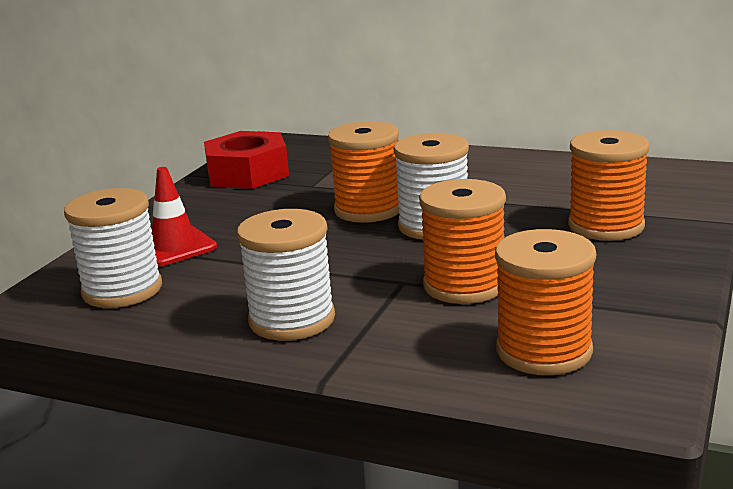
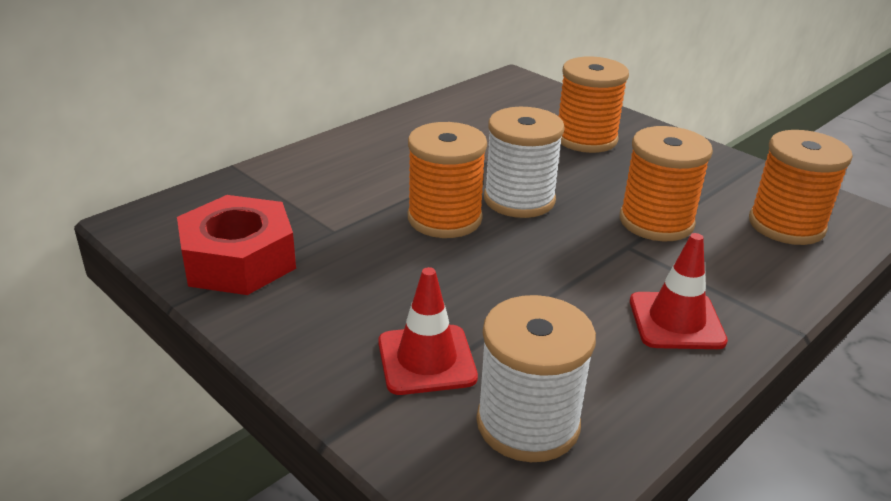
camera: 70 degrees left, 10 degrees up
(292, 320) = (676, 321): white spool -> red traffic cone

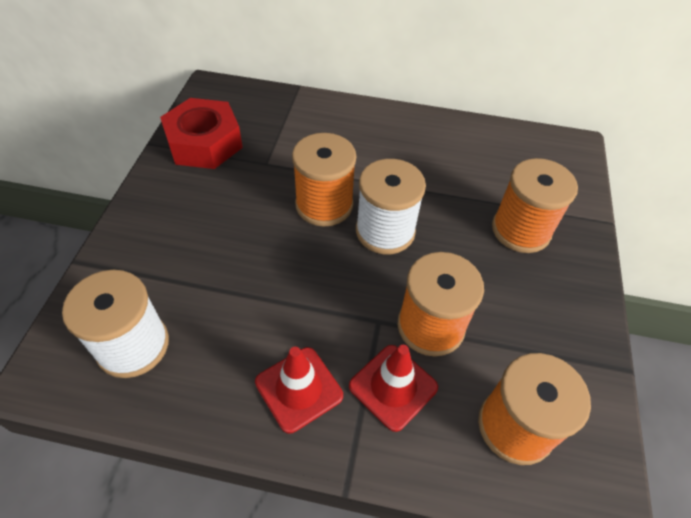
camera: 55 degrees right, 20 degrees up
(426, 360) = (165, 269): red traffic cone -> red traffic cone (393, 387)

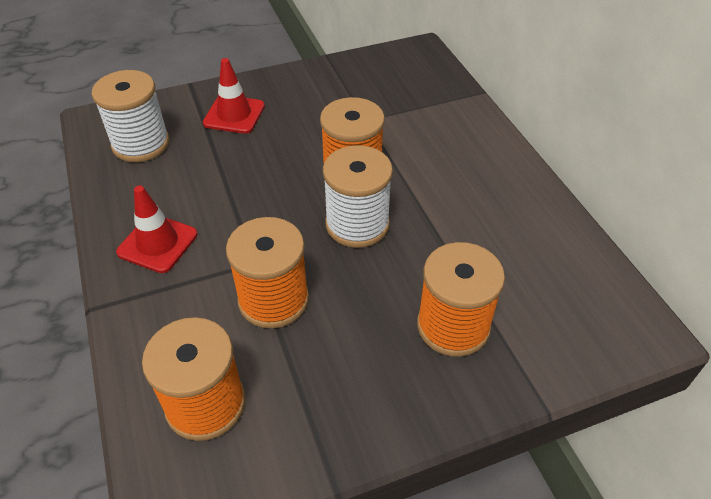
camera: 60 degrees right, 5 degrees down
(204, 143) = (354, 78): red nut -> none
(393, 387) = (194, 299): red traffic cone -> red traffic cone (234, 115)

